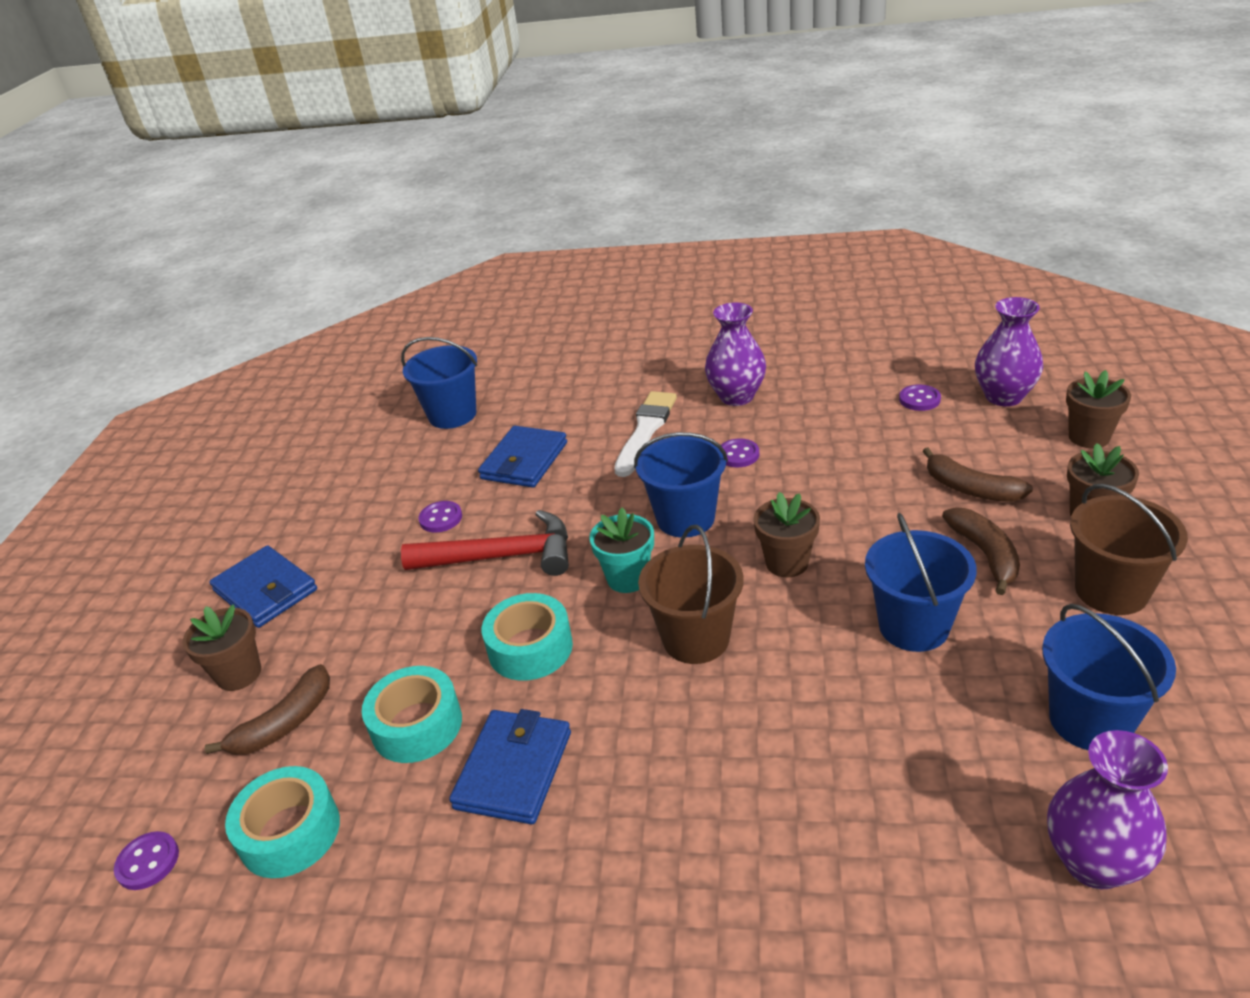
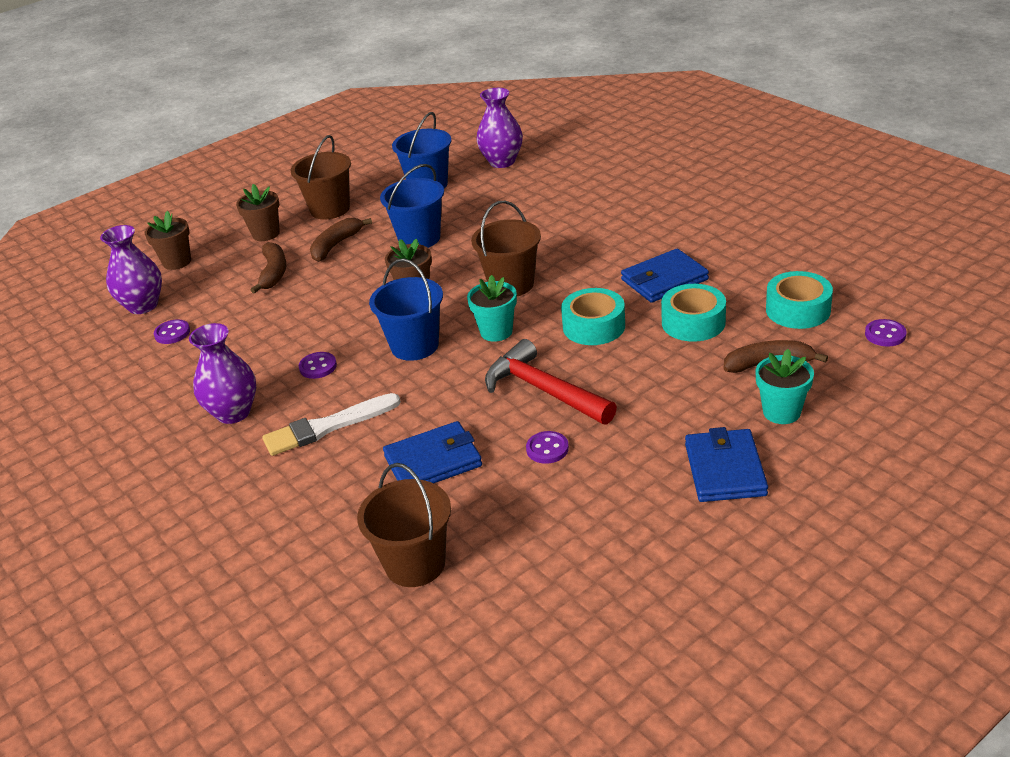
camera: 135 degrees left, 0 degrees up
(239, 674) = (781, 412): brown flower pot -> turquoise flower pot
(452, 415) = (415, 564): blue bucket -> brown bucket

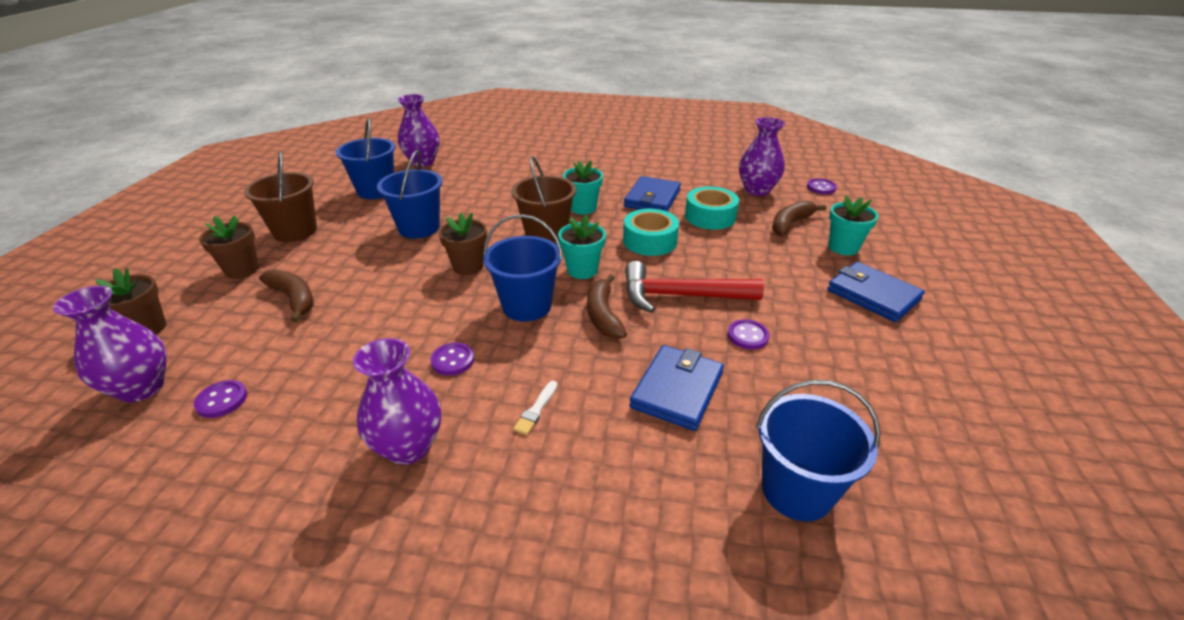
camera: 45 degrees left, 0 degrees up
(327, 427) = (536, 410): white brush -> white brush, size x0.46
(336, 245) = (338, 256): brown banana -> brown banana (603, 315)
(415, 564) = (797, 490): brown bucket -> blue bucket
(581, 267) = (583, 208): none -> turquoise flower pot
(798, 310) = (757, 190): turquoise tape -> purple vase

